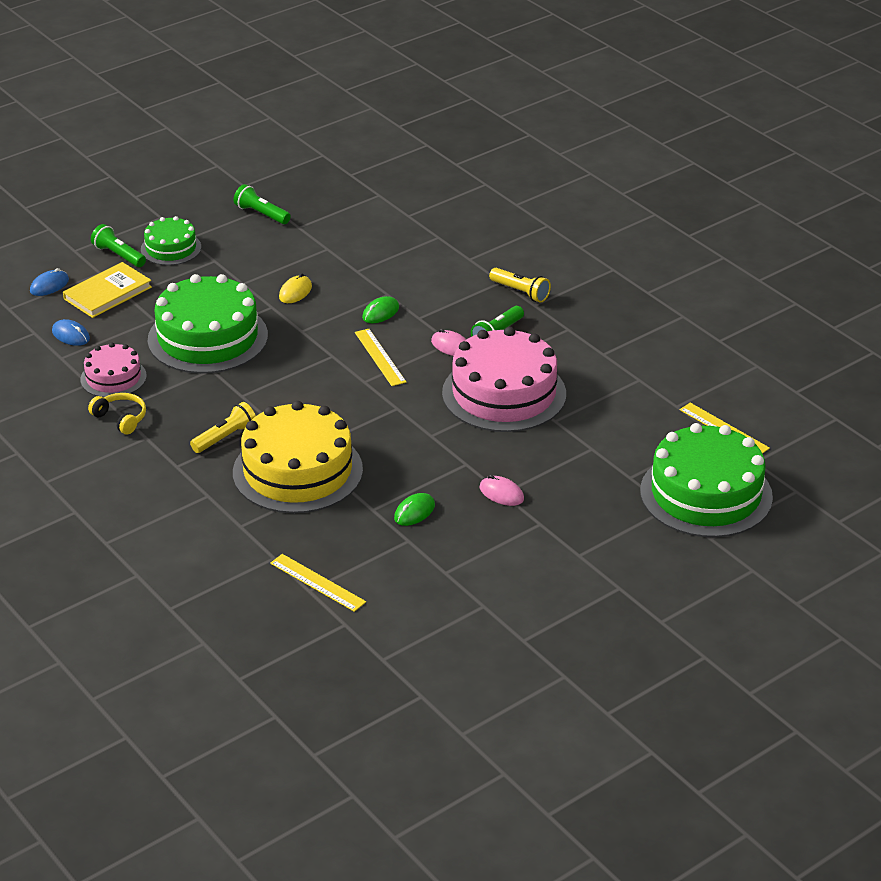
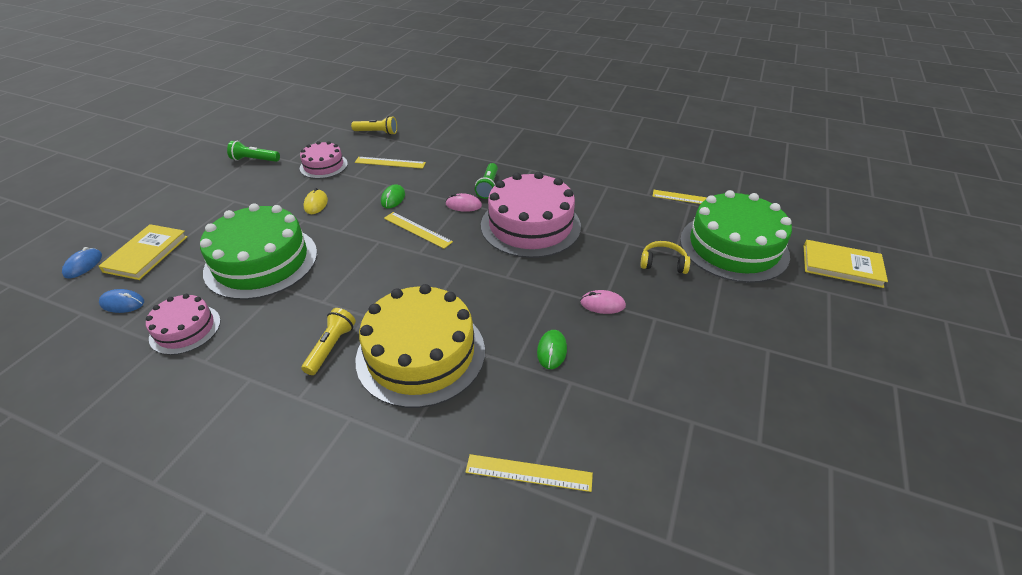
camera: 30 degrees left, 5 degrees up
(119, 255) = (144, 221): green flashlight -> none
(120, 418) = (212, 369): yellow headphones -> yellow headphones (663, 263)
(171, 248) = (190, 202): green cake -> none
(332, 246) = (323, 166): none -> pink cake
(409, 266) = (390, 162): none -> yellow ruler
(520, 292) = (479, 157): yellow flashlight -> yellow flashlight (377, 132)
(804, 554) = (841, 266): none -> yellow book

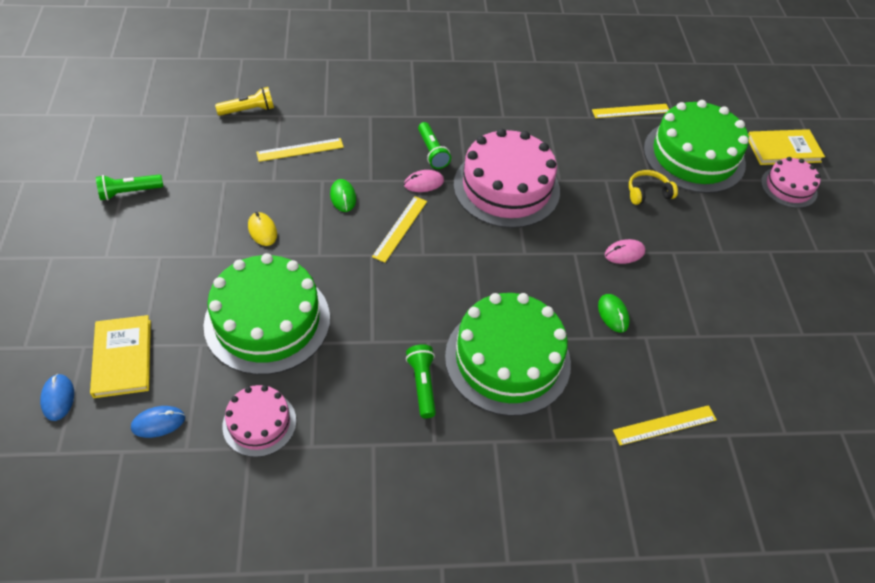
camera: 30 degrees left, 10 degrees up
(323, 166) = (225, 176): pink cake -> pink cake (788, 187)
(331, 347) = (422, 385): yellow flashlight -> green flashlight
(417, 230) = (400, 228): yellow ruler -> yellow ruler turned 75 degrees counterclockwise
(421, 354) = (507, 359): yellow cake -> green cake

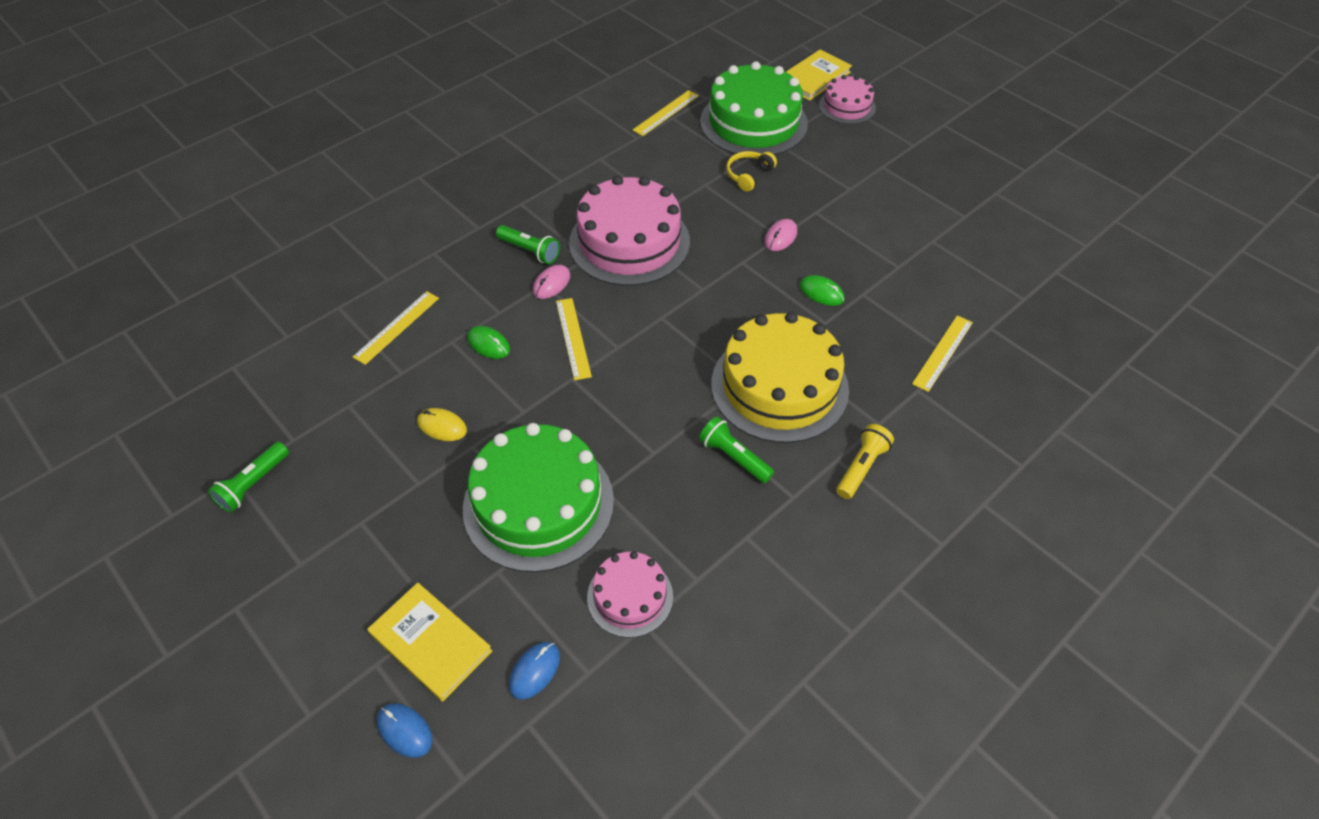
camera: 35 degrees left, 0 degrees up
(248, 110) = (297, 322): yellow flashlight -> yellow flashlight (861, 467)
(507, 359) = (779, 386): green cake -> yellow cake

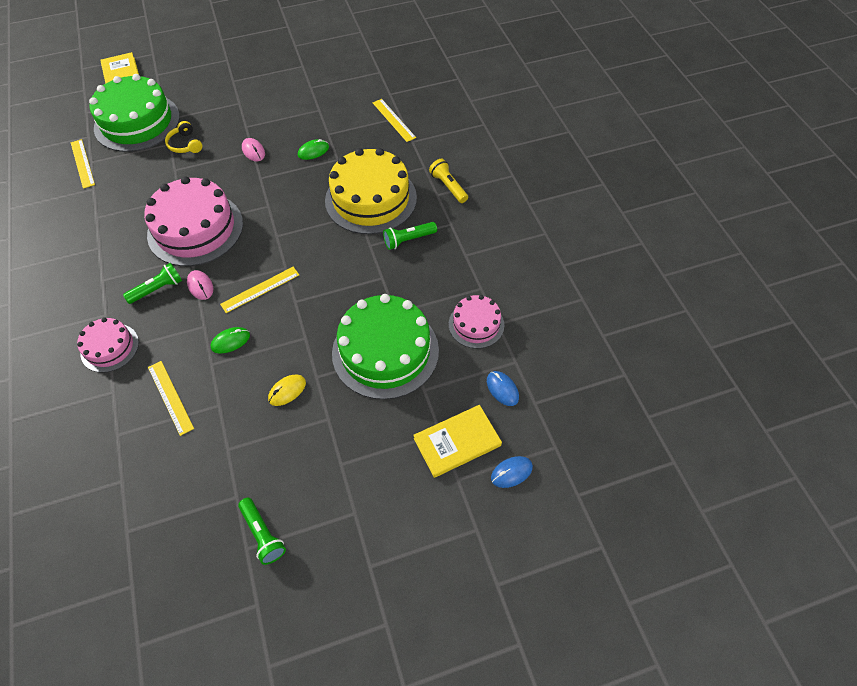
camera: 65 degrees left, 5 degrees up
(573, 338) = (260, 289): yellow ruler -> yellow ruler turned 45 degrees counterclockwise
(847, 106) = (165, 73): pink cake -> pink cake (110, 347)

